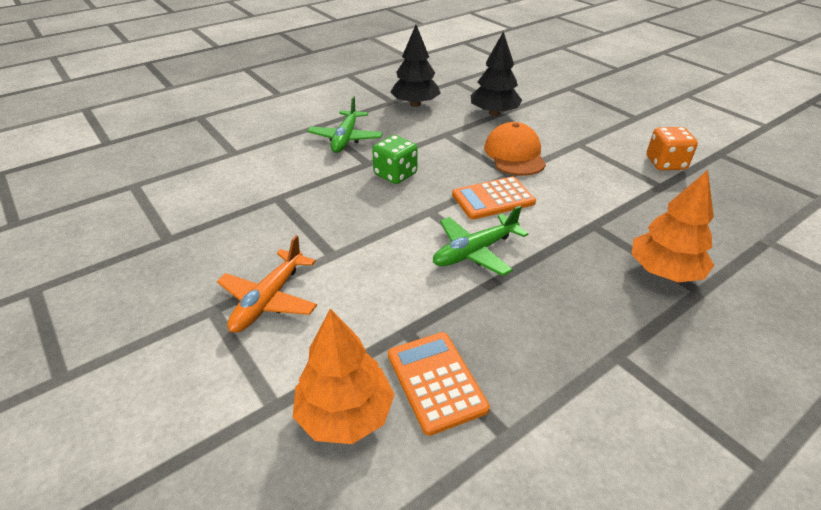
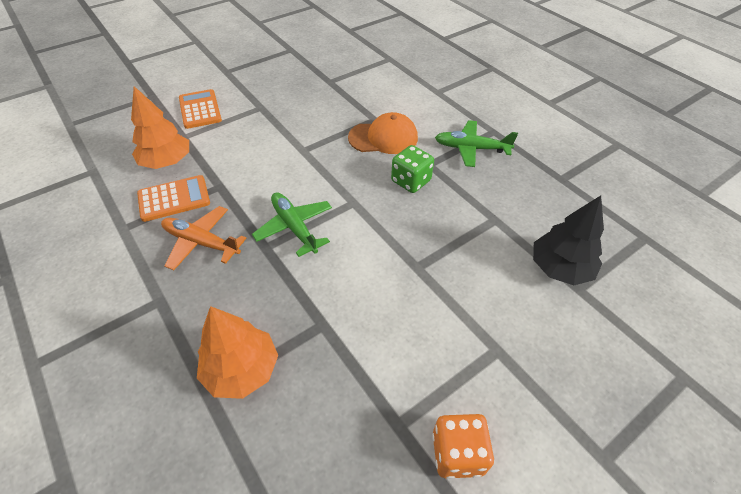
camera: 90 degrees right, 10 degrees up
(269, 300) = (264, 127): orange plane -> orange plane (201, 242)
(415, 104) = (561, 197): black tree -> none
(493, 199) = (371, 247): orange calculator -> orange calculator (200, 109)
(514, 154) = (459, 276): orange cap -> orange cap (383, 138)

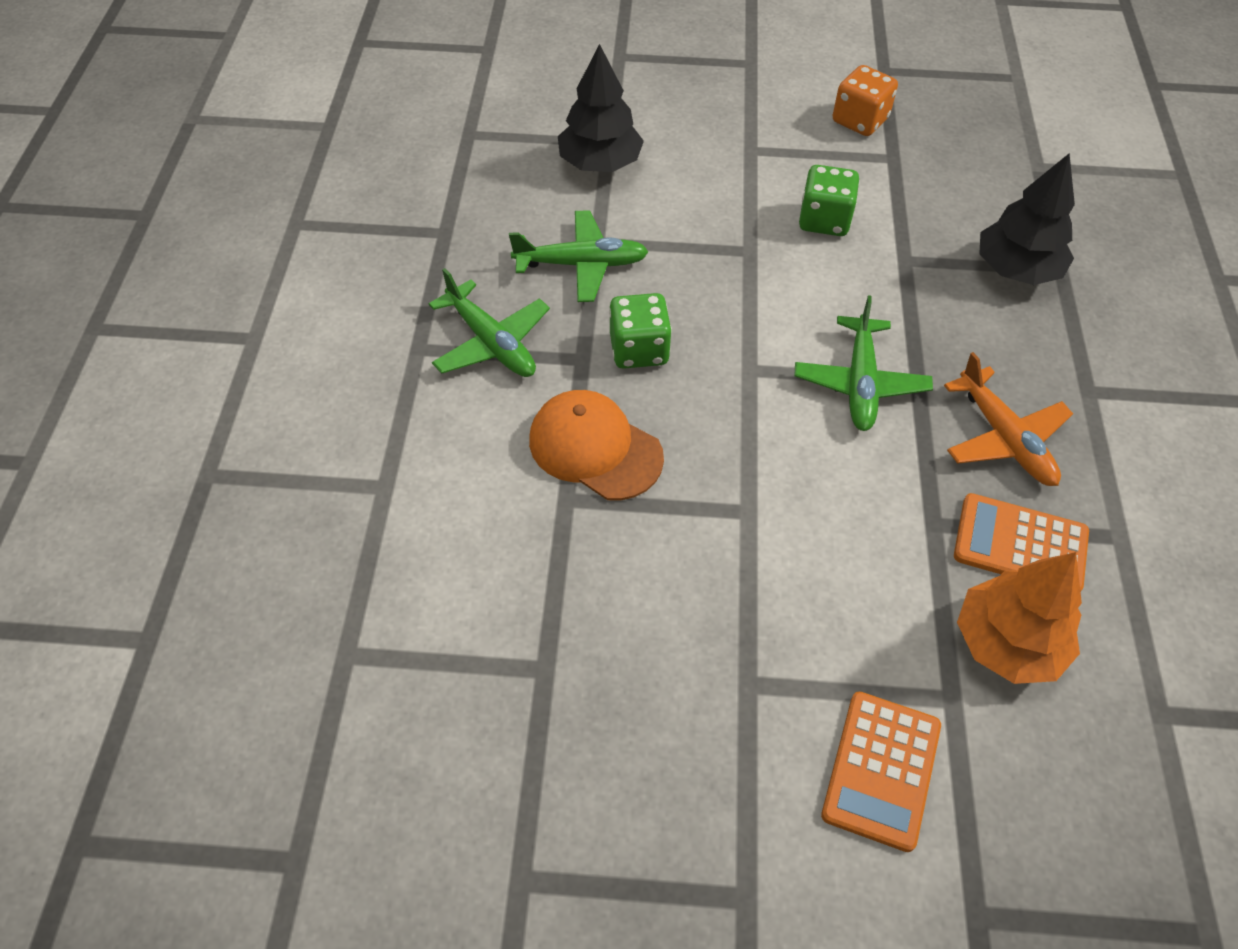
camera: 140 degrees left, 5 degrees up
(242, 370) = (1016, 269): orange tree -> black tree
(396, 320) = (824, 220): none -> green dice
(485, 203) = (581, 264): none -> green plane

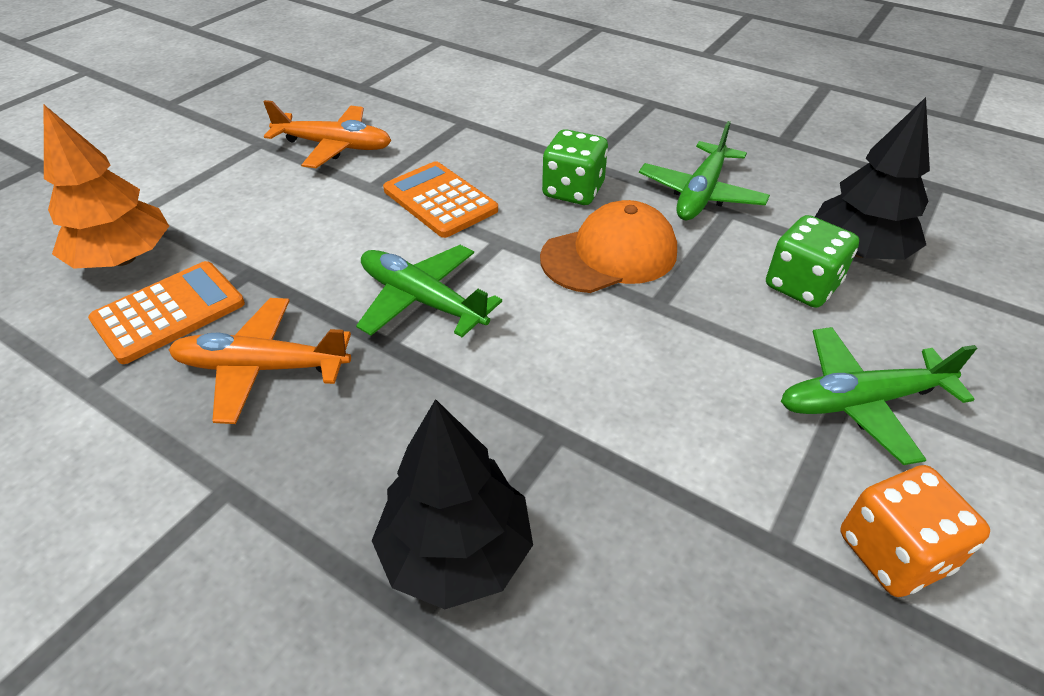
camera: 120 degrees right, 10 degrees down
(491, 343) = (635, 130): green plane -> green plane (861, 401)
(595, 448) = (494, 143): orange cap -> orange cap (609, 255)
(702, 596) = (334, 146): none -> orange plane
(824, 220) = (674, 389): green dice -> green dice (802, 285)
(881, 770) = (148, 167): orange calculator -> orange calculator (440, 200)

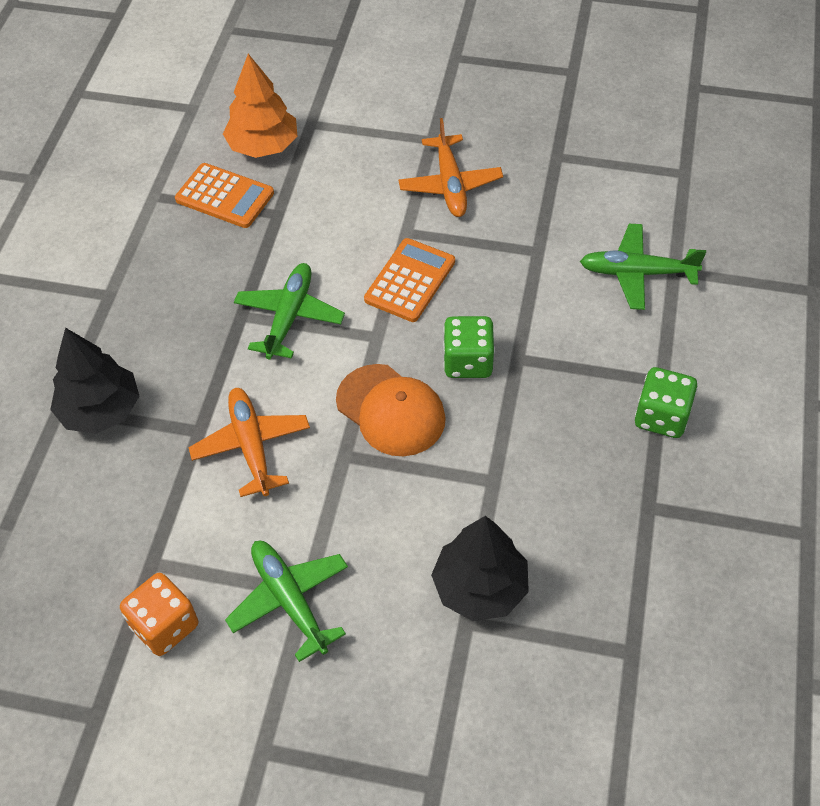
camera: 70 degrees right, 10 degrees up
(262, 368) = (196, 265): orange plane -> orange plane (251, 446)
(701, 194) = (511, 454): green plane -> green plane (637, 273)
(802, 285) = (410, 549): green dice -> green dice (661, 417)

